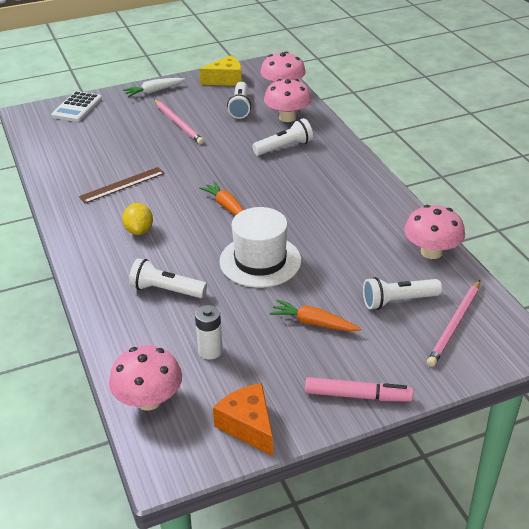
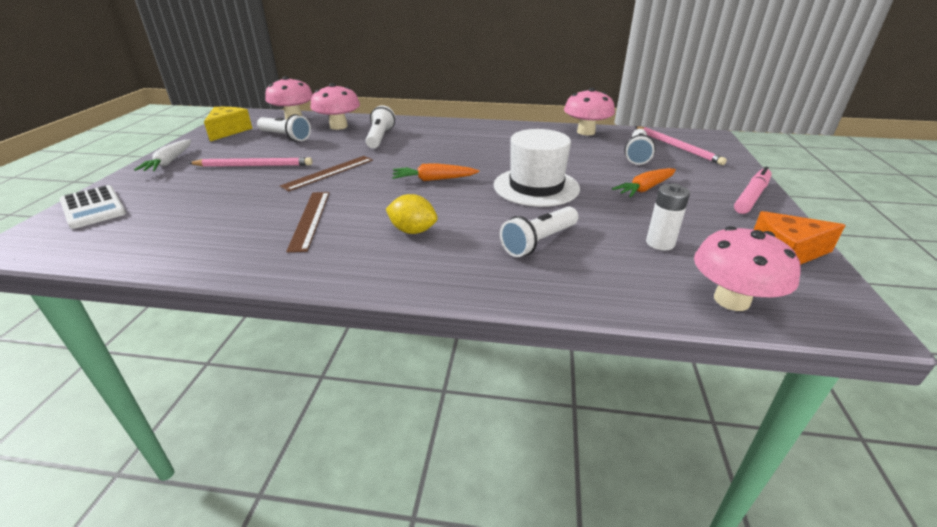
camera: 60 degrees left, 5 degrees down
(195, 157) = (328, 172): none -> brown ruler

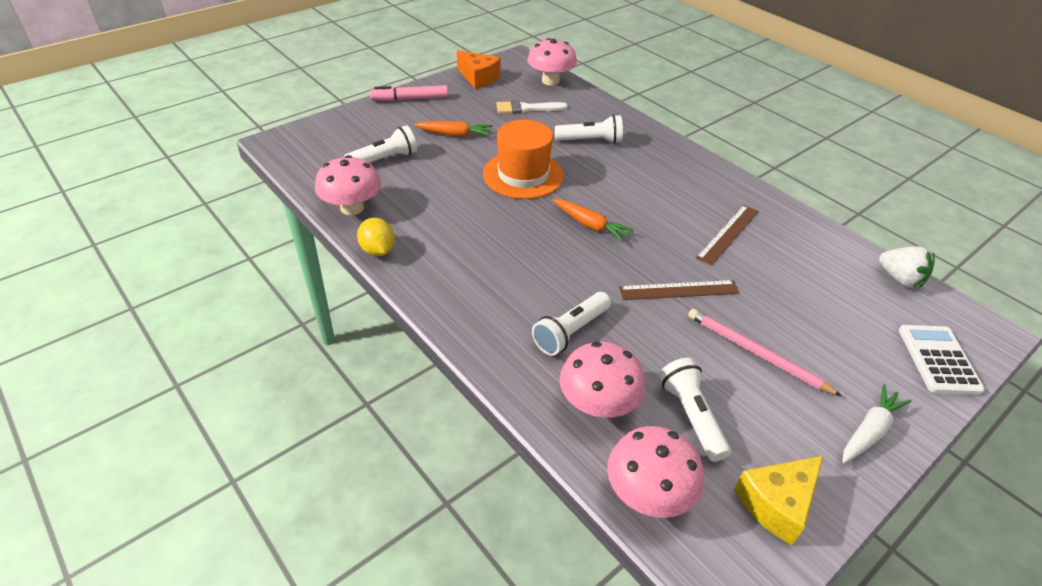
camera: 140 degrees left, 10 degrees up
(105, 253) = (900, 279): none -> white strawberry
(412, 231) = (659, 186): yellow lemon -> yellow lemon (378, 250)
(536, 187) = (523, 175): white hat -> orange hat
(660, 243) = (527, 108): white battery -> white brush
(677, 147) = (334, 148): pink pencil -> none

